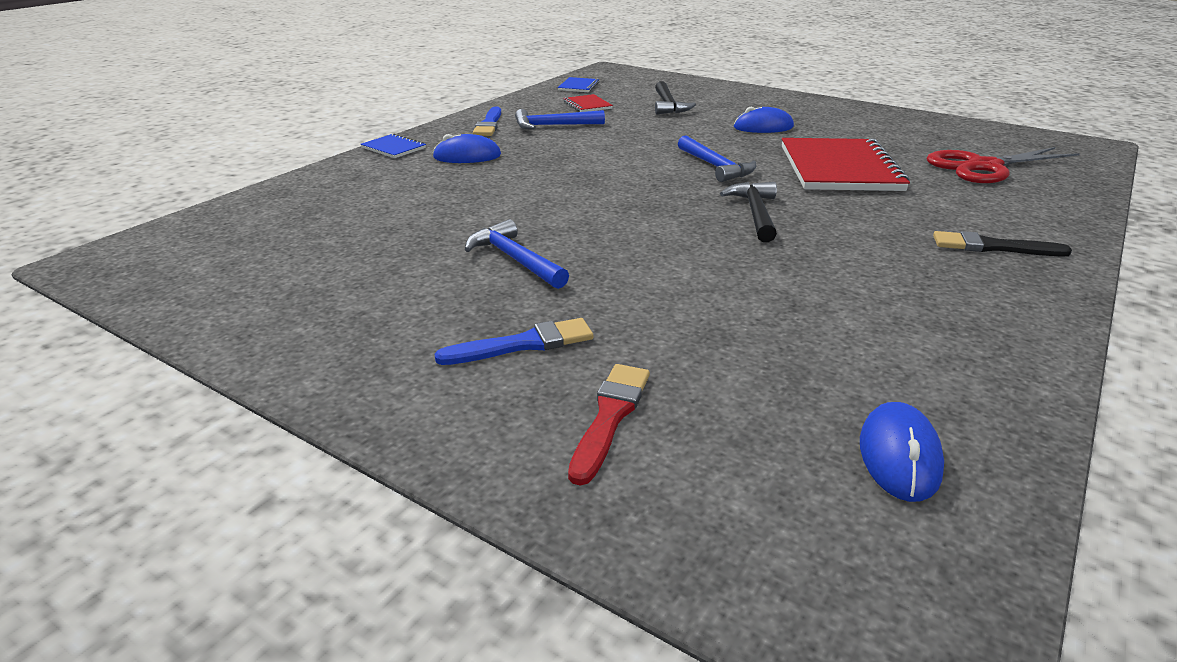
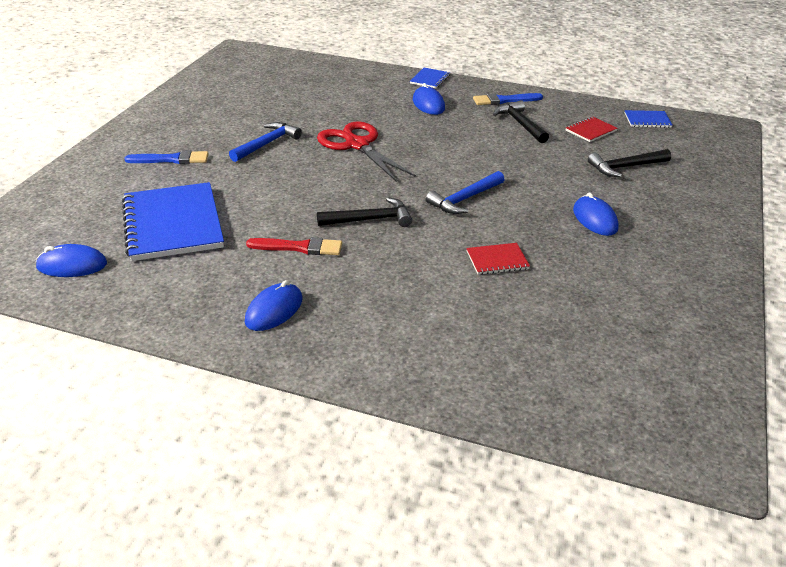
camera: 75 degrees right, 5 degrees up
(523, 344) = (171, 159): blue brush -> blue brush turned 60 degrees counterclockwise
(553, 126) = (520, 124): blue hammer -> black hammer
(610, 417) = (108, 188): red brush -> red brush (299, 247)
(755, 347) = (173, 224): none -> blue notebook
(839, 168) = (497, 260): red notebook -> red notebook, size x0.45
(970, 282) = (274, 310): none -> blue mouse
(984, 167) = (557, 352): red scissors -> red scissors (357, 145)
(992, 247) = (343, 330): black brush -> none

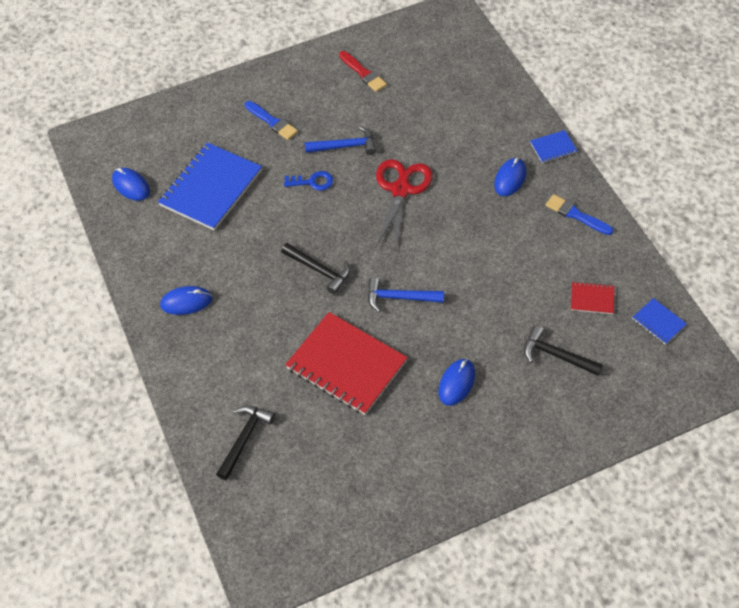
camera: 50 degrees right, 20 degrees up
(272, 175) = (312, 182): none -> blue key
(299, 247) = (253, 262): red brush -> red brush (363, 73)
(497, 260) = (346, 365): red notebook -> red notebook, size x2.24
(520, 124) = (548, 251): black hammer -> black hammer (244, 438)

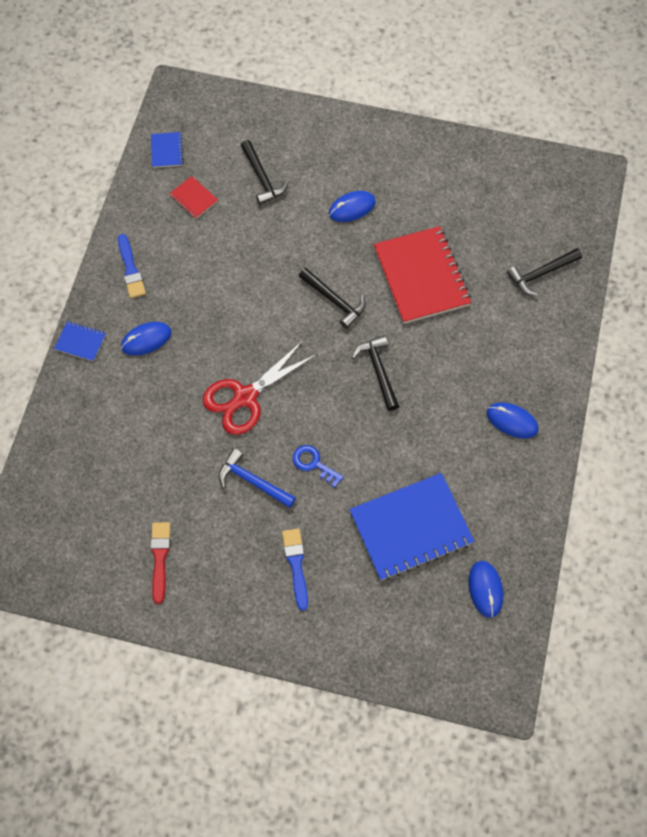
camera: 145 degrees left, 10 degrees up
(399, 298) = (335, 301): blue hammer -> black hammer

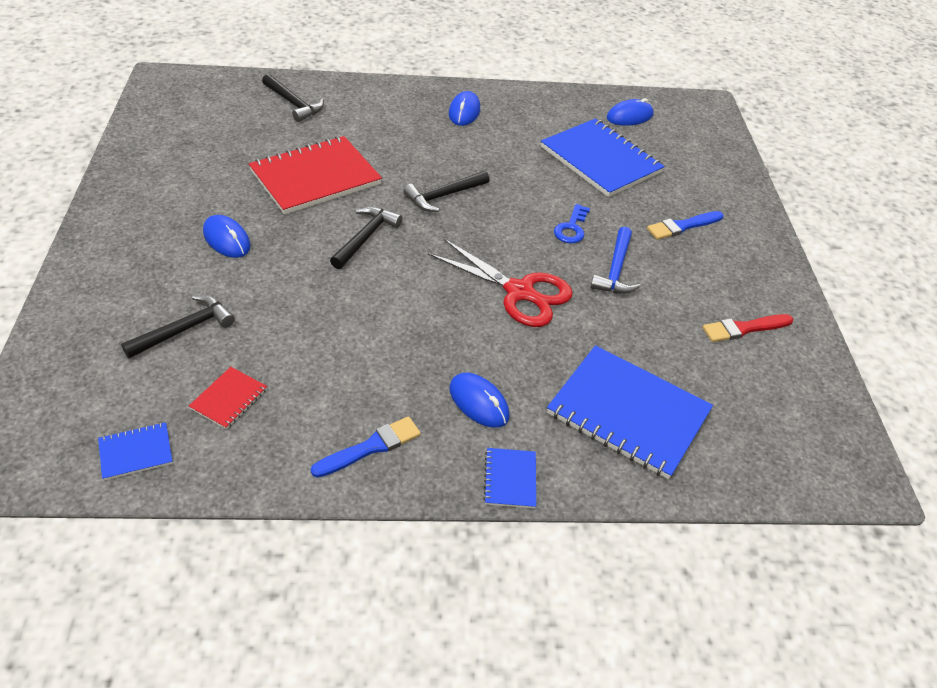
camera: 110 degrees left, 20 degrees down
(107, 433) = (628, 413): none -> blue notebook

